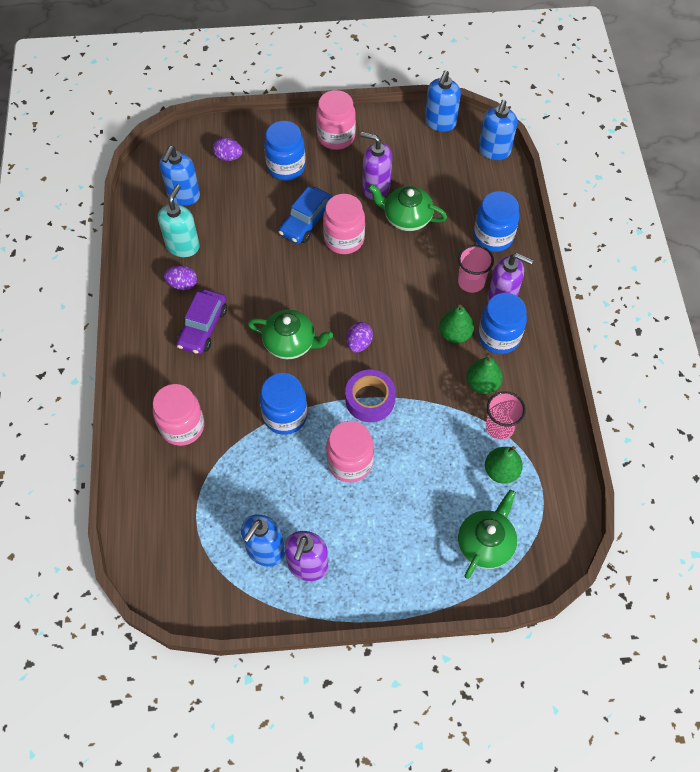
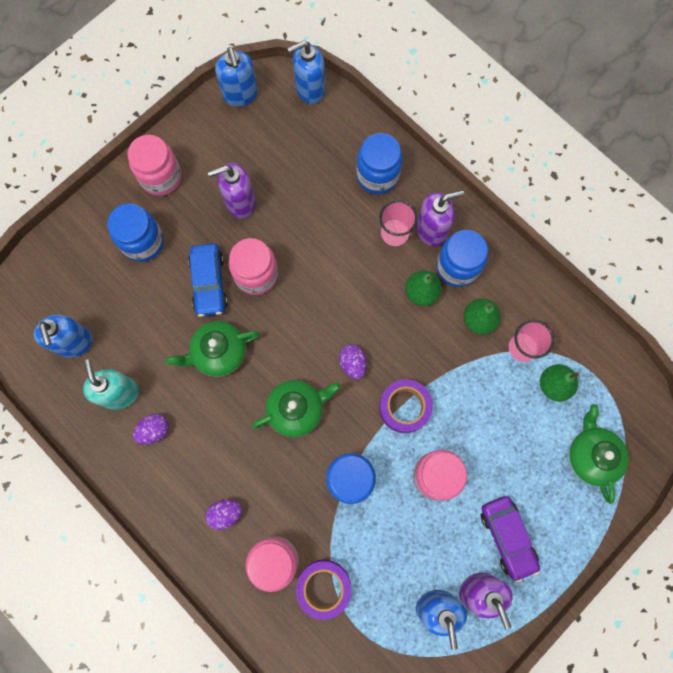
camera: 40 degrees left, 15 degrees up
(198, 471) = (323, 587): none -> purple tape
(203, 327) = (210, 456): purple car -> purple car (507, 537)
(228, 157) = (81, 272): purple egg -> purple egg (225, 513)
(406, 217) = (291, 212): green teapot -> green teapot (218, 353)
(494, 151) = (309, 89): blue soap dispenser -> blue soap dispenser turned 90 degrees clockwise

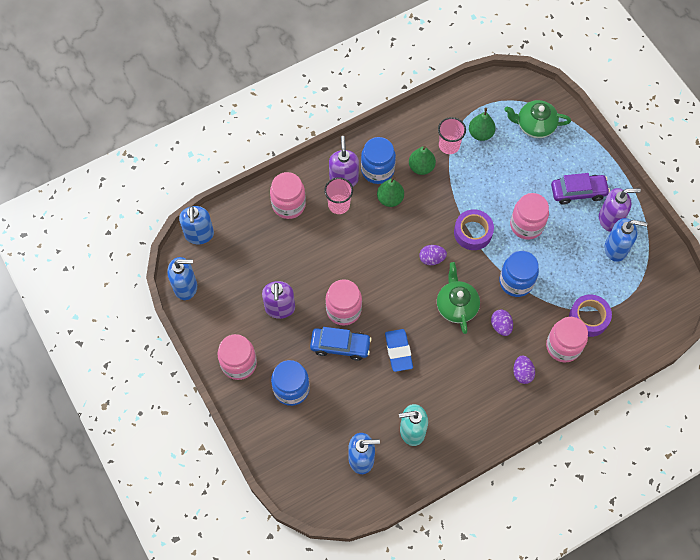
camera: 75 degrees left, 10 degrees down
(154, 430) = (447, 411): purple egg -> purple egg (501, 326)
(218, 353) = (398, 351): green teapot -> blue eraser
(377, 176) = (289, 205): blue jar -> pink jar

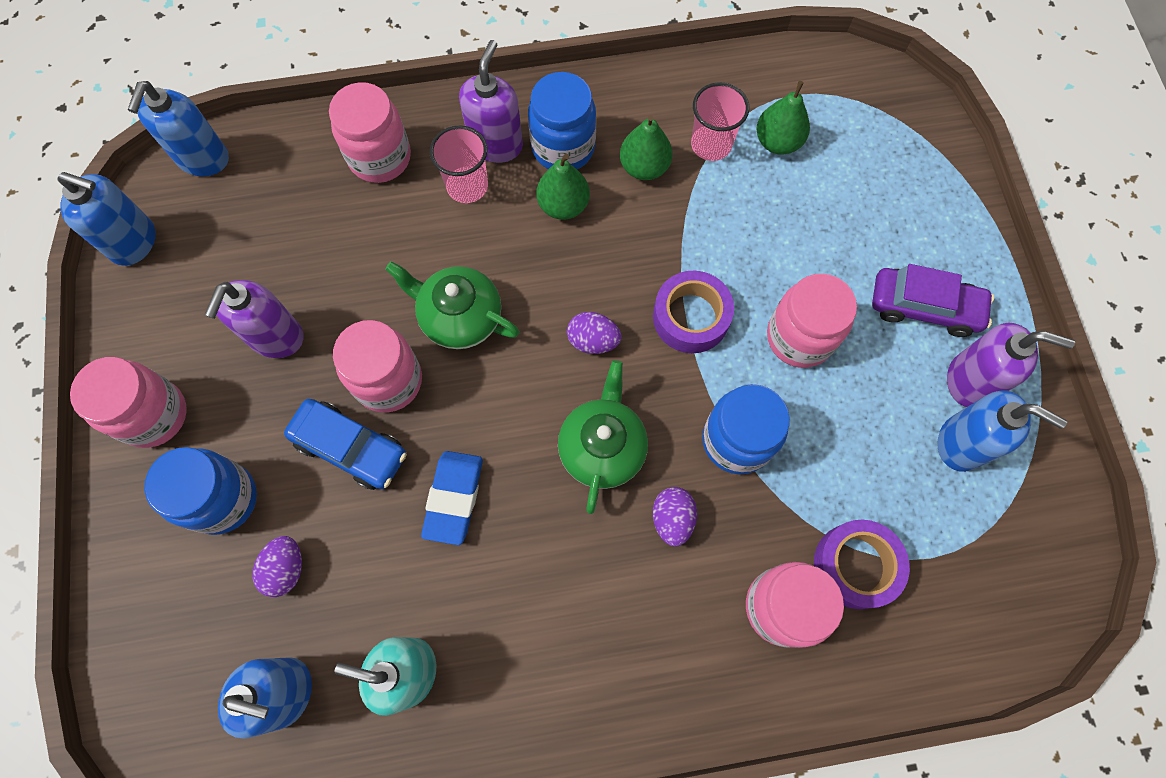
camera: 20 degrees right, 5 degrees up
(522, 373) = (677, 632): purple egg -> purple egg (286, 569)
(534, 125) = (884, 158): green teapot -> green teapot (459, 317)

